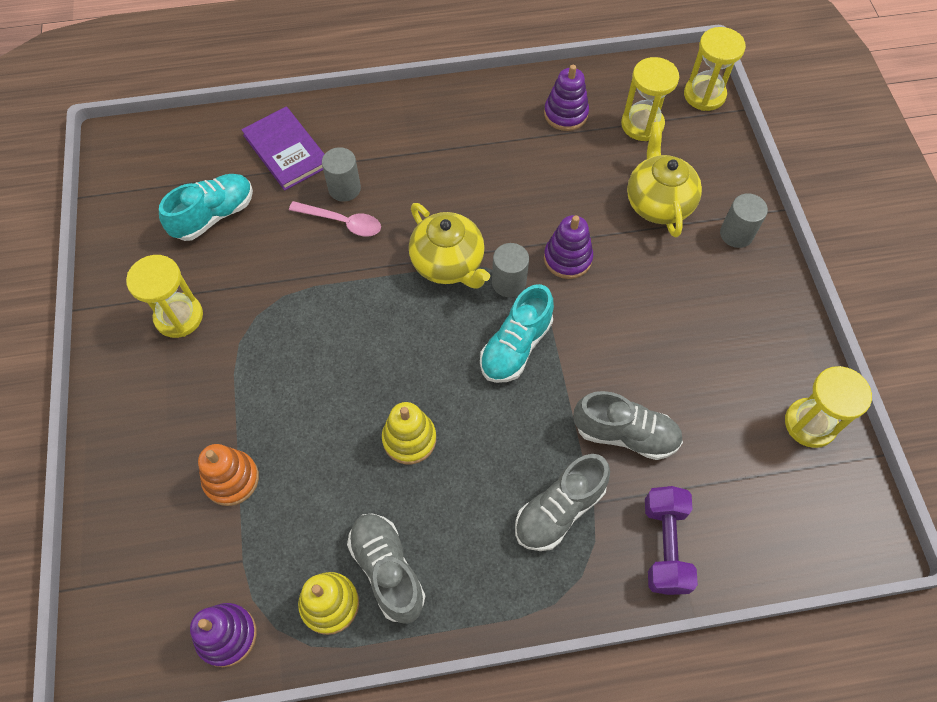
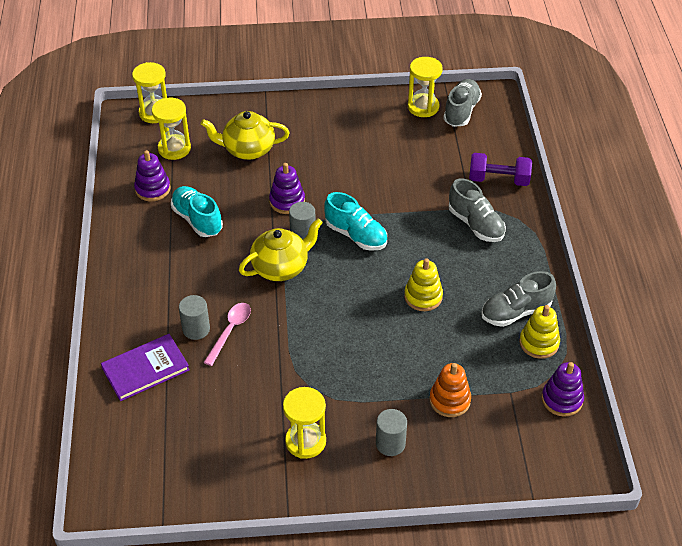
camera: 85 degrees left, 15 degrees down
(214, 215) = (206, 420): turquoise shoe -> turquoise shoe (197, 220)
(625, 434) = (425, 188): grey shoe -> grey shoe (461, 111)
(736, 234) = (281, 116): grey cylinder -> grey cylinder (390, 443)

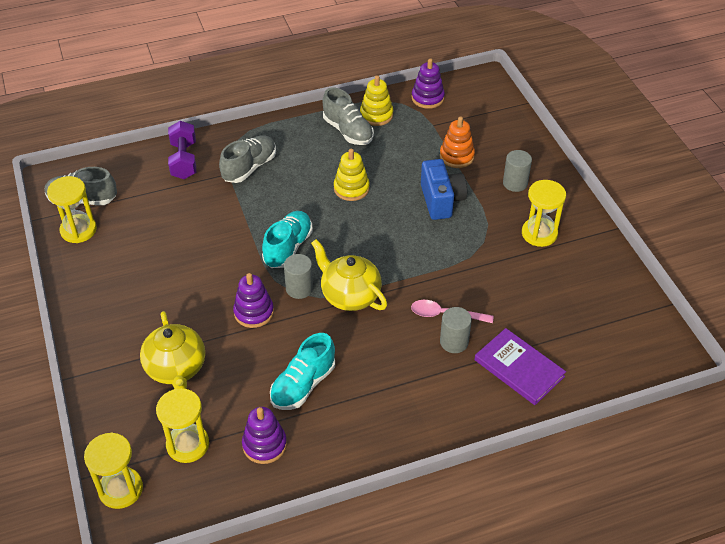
camera: 105 degrees left, 0 degrees up
(383, 367) = (441, 200): none -> blue camera

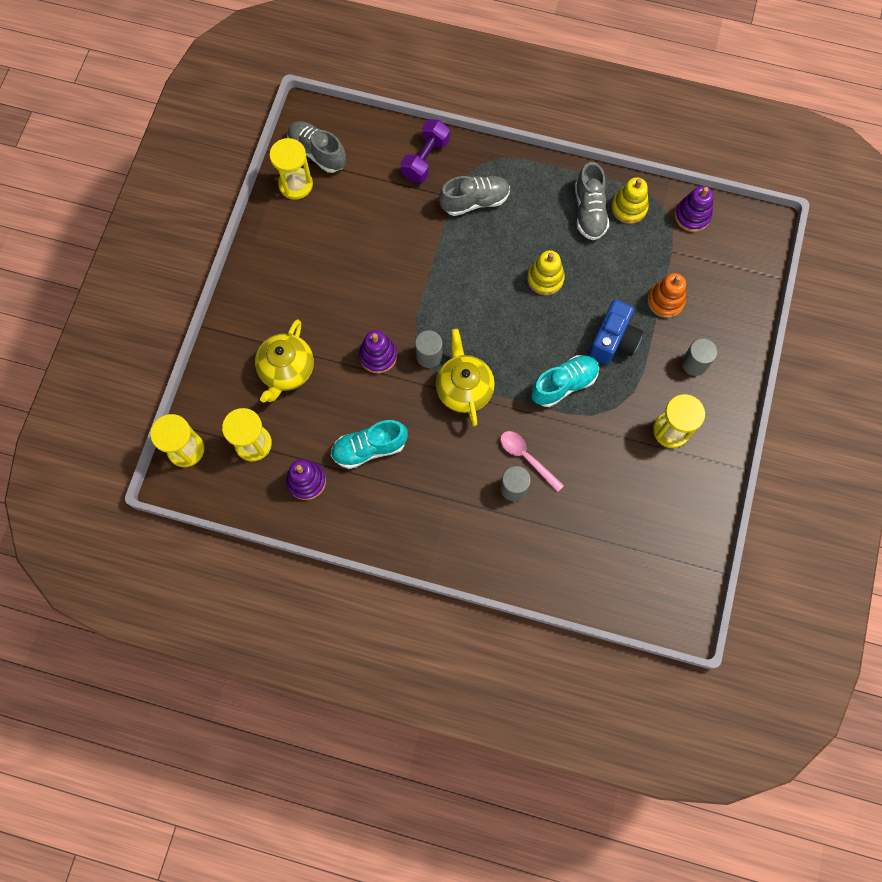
camera: 35 degrees right, 25 degrees up
(288, 247) = (448, 308): turquoise shoe -> turquoise shoe (564, 384)
(519, 368) = (546, 546): purple book -> none

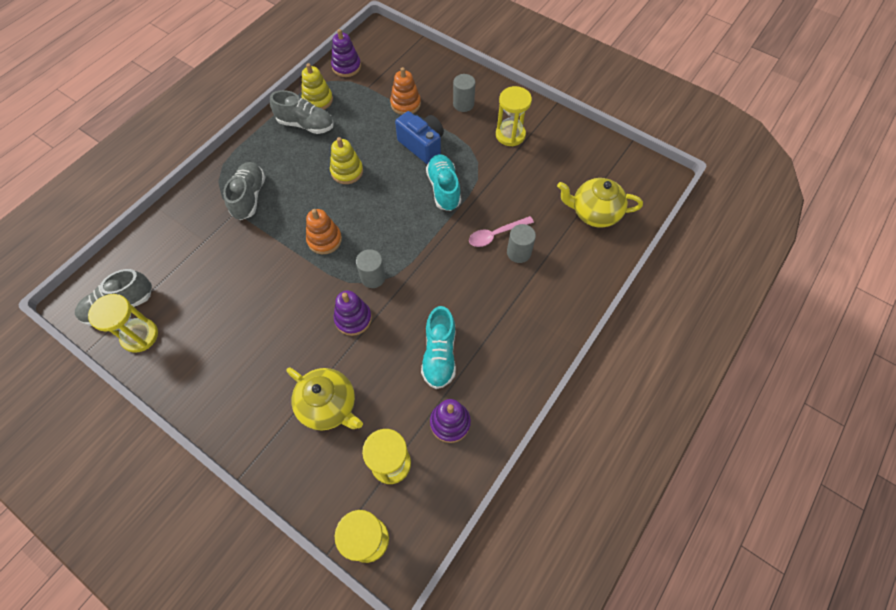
camera: 70 degrees left, 10 degrees down
(425, 159) = (186, 220): purple dumbbell -> none
(453, 293) = (324, 240): none -> orange stacking toy
(464, 389) = (416, 260): yellow teapot -> yellow teapot (594, 213)

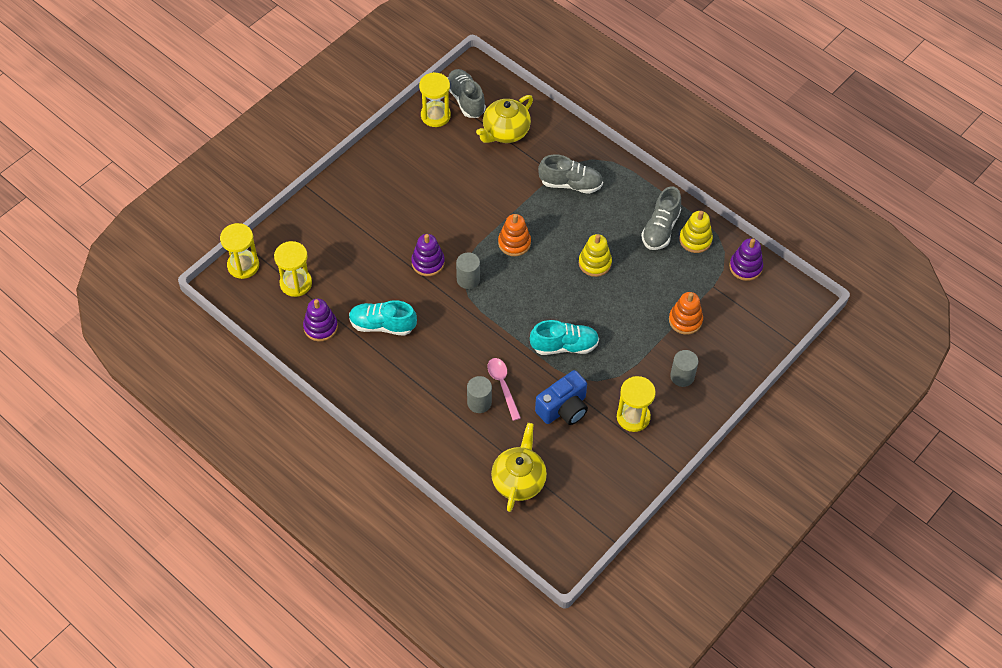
camera: 95 degrees right, 5 degrees down
(329, 406) = (351, 243): yellow teapot -> yellow teapot (505, 132)
(422, 145) = (624, 331): blue camera -> blue camera (563, 408)

